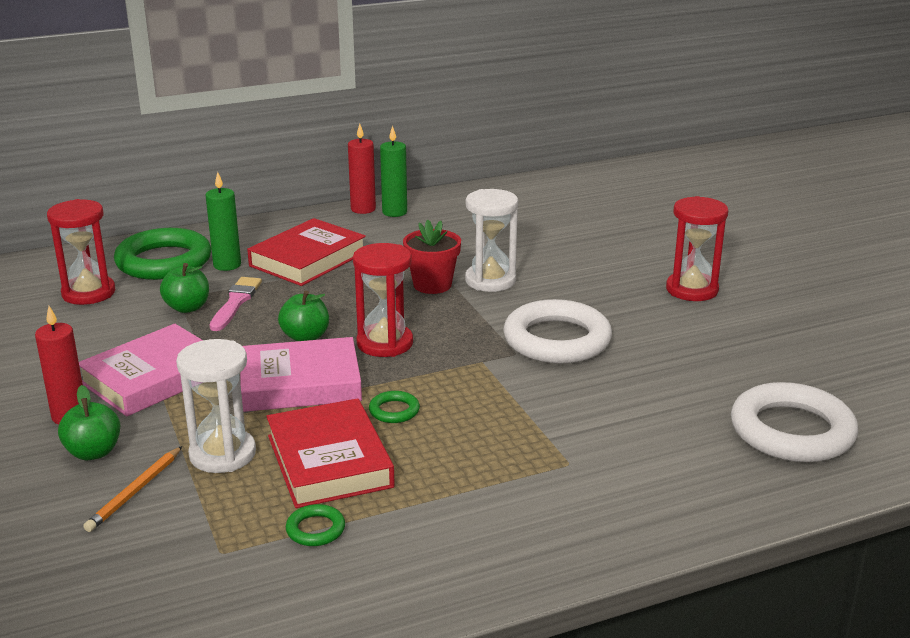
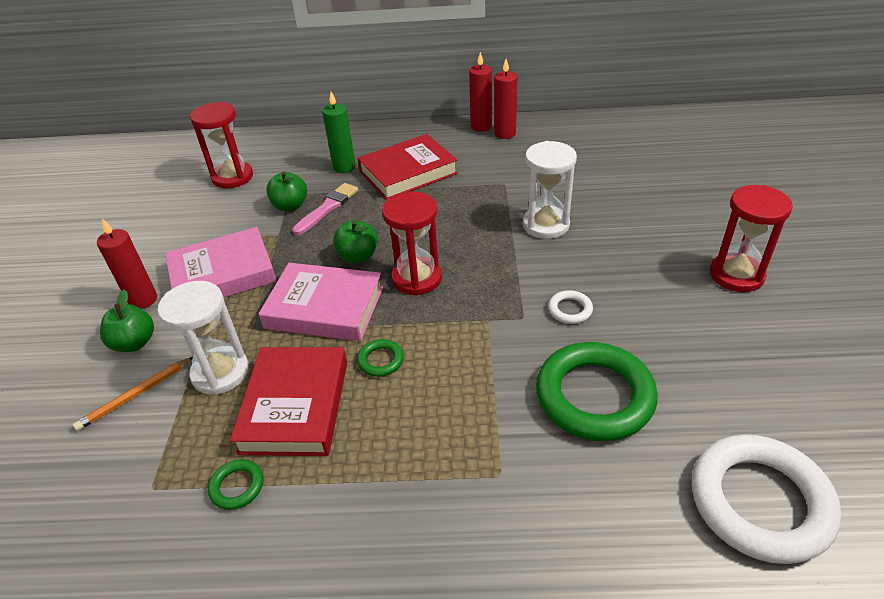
camera: 25 degrees right, 15 degrees up
(164, 261) = (302, 155): green ring -> green ring (594, 396)
(394, 212) = (505, 134): green candle -> red candle
(432, 285) = (492, 220): red flower pot -> none
(557, 340) = (570, 310): white ring -> white ring, size x0.43

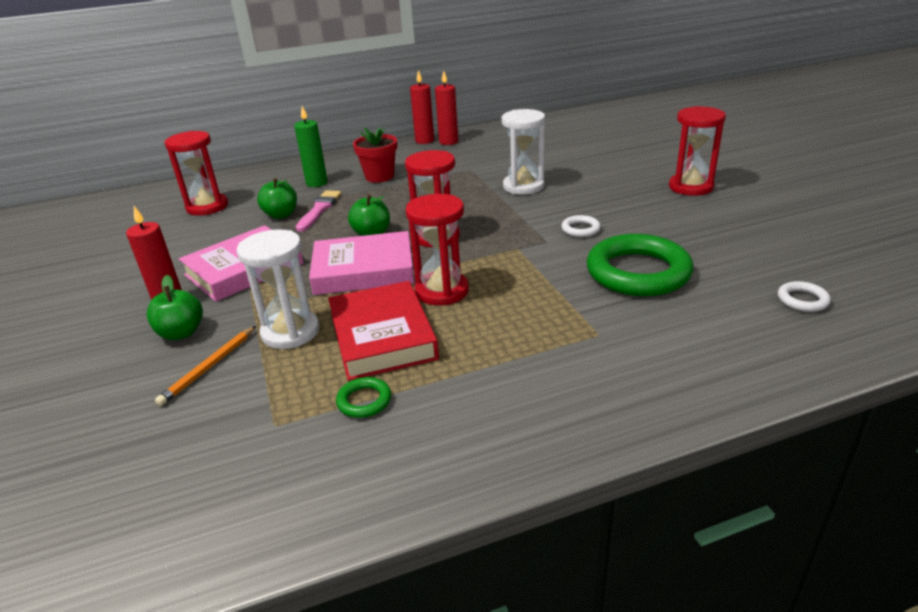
camera: 20 degrees left, 10 degrees down
(380, 360) = (442, 291): green ring -> red hourglass
(408, 172) = (379, 176): red book -> red flower pot
(759, 502) = (802, 300): white ring -> white ring, size x0.43

